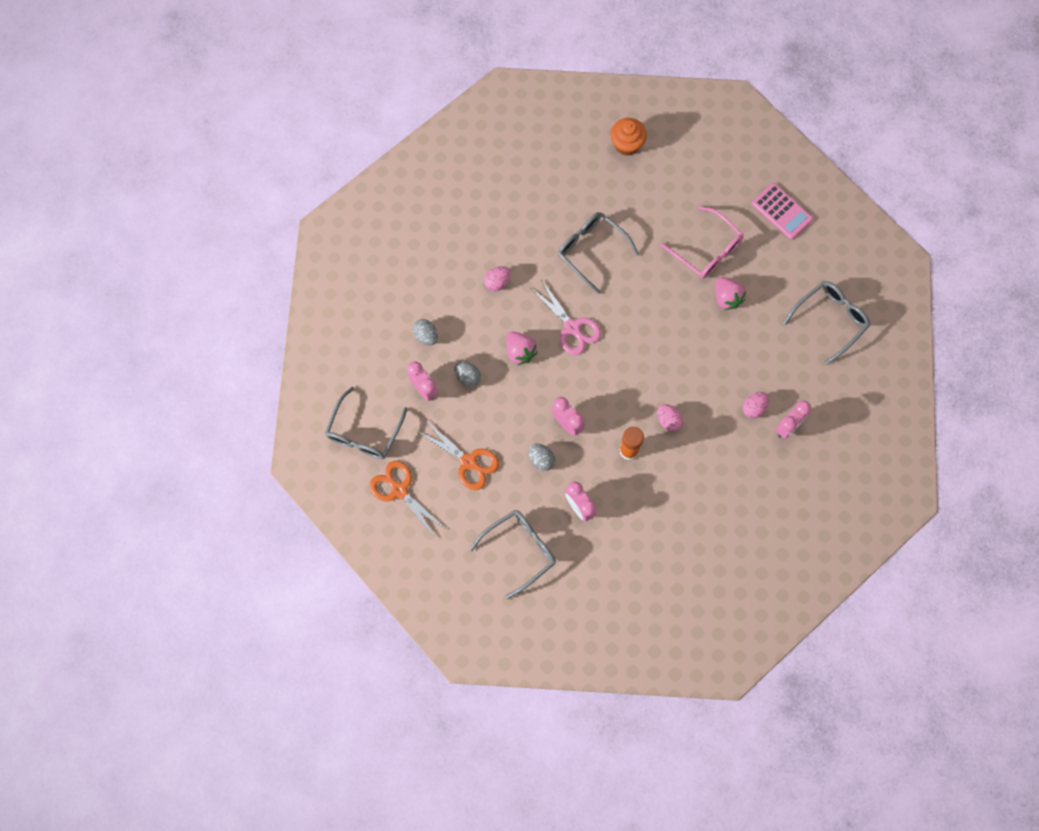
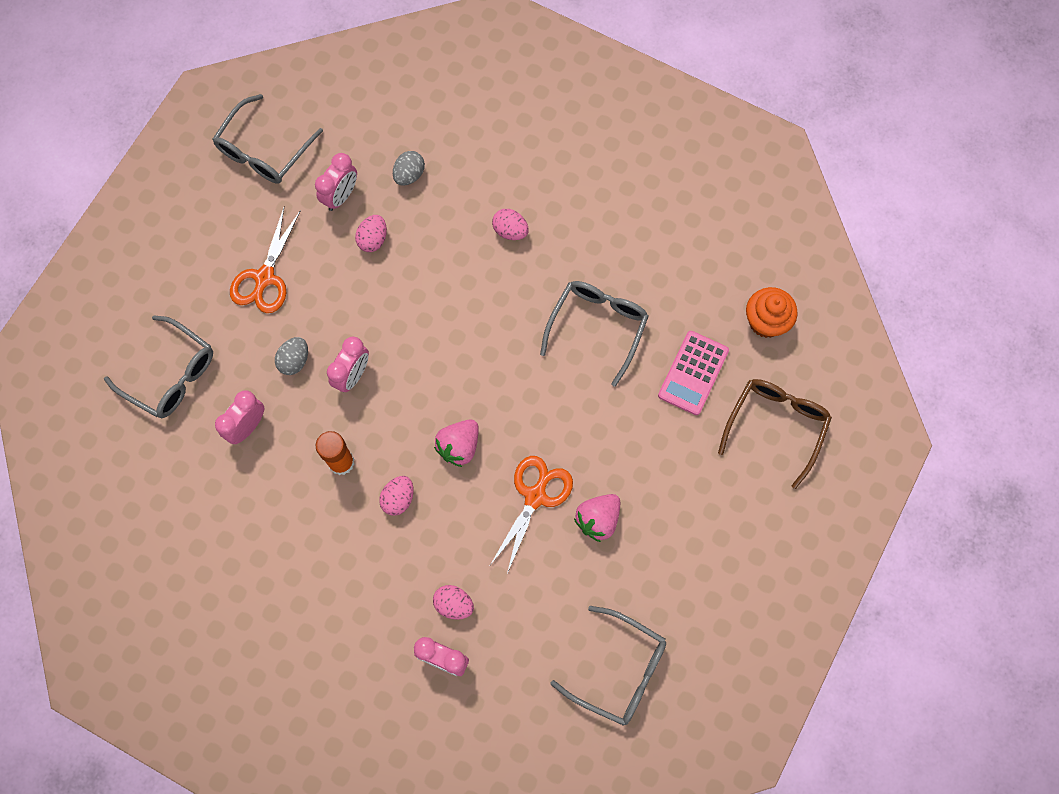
camera: 70 degrees right, 0 degrees up
(364, 432) = (264, 150): grey glasses -> grey glasses turned 60 degrees counterclockwise
(399, 490) = (204, 213): orange scissors -> orange scissors (535, 496)
(467, 377) = (373, 239): grey egg -> pink egg
(520, 352) = (428, 288): pink strawberry -> pink strawberry (459, 446)
(572, 327) = (483, 339): pink scissors -> none
(701, 166) = (776, 426): none -> brown glasses
(707, 250) = (657, 472): pink glasses -> none
(782, 211) = (754, 554): pink calculator -> pink calculator (693, 373)

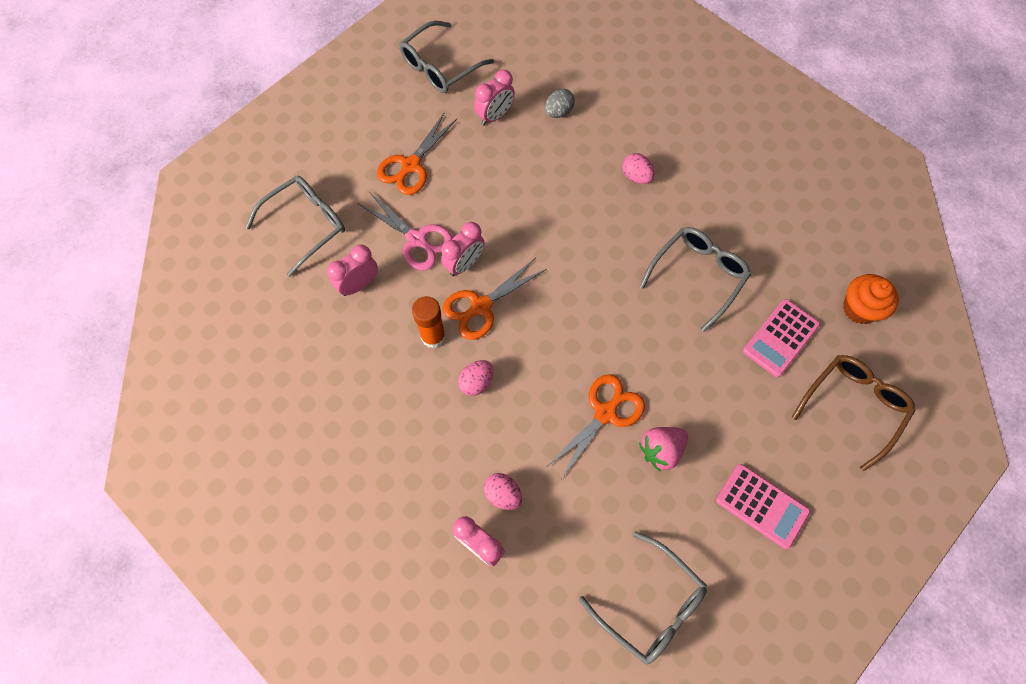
camera: 15 degrees right, 5 degrees down
(170, 374) = (306, 225): grey glasses -> grey glasses turned 90 degrees counterclockwise
(294, 361) = (416, 239): grey egg -> pink scissors
(373, 239) = (513, 156): pink egg -> none
(382, 417) = (481, 306): none -> orange scissors
(459, 446) = (544, 349): pink strawberry -> none
(705, 548) = (762, 506): none -> pink calculator

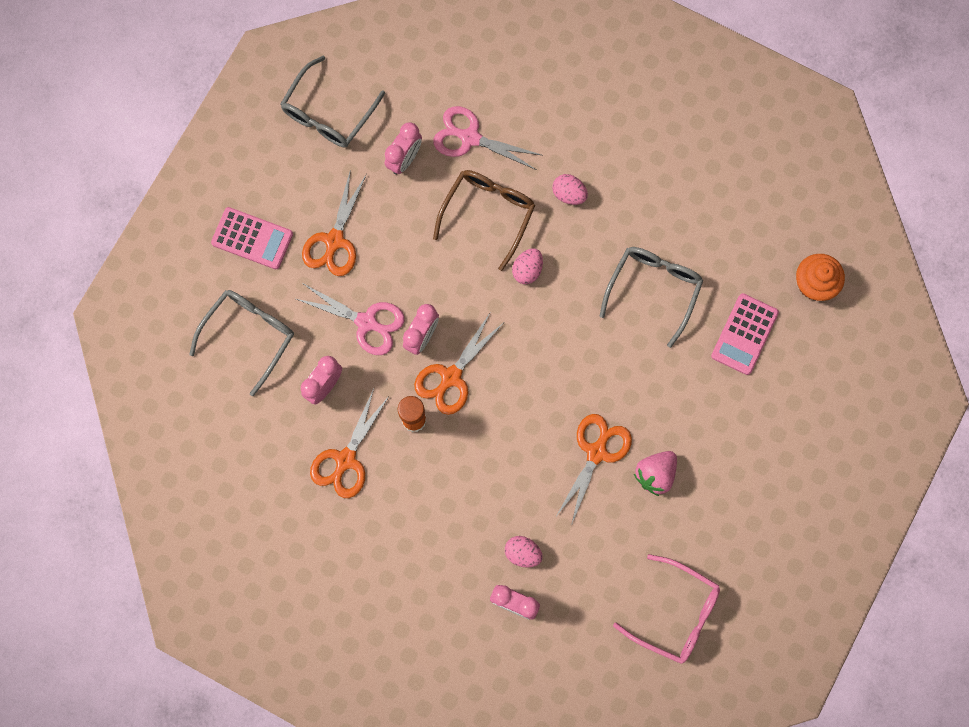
camera: 15 degrees left, 10 degrees up
(355, 356) = (345, 459): none -> orange scissors
(476, 382) = (468, 454): pink egg -> pink egg (527, 270)
(558, 112) = (470, 137): grey egg -> pink scissors
(650, 604) = (675, 613): grey glasses -> pink glasses
(762, 506) = (755, 501): pink calculator -> pink calculator (252, 238)
(853, 406) = (822, 385): brown glasses -> brown glasses (488, 214)

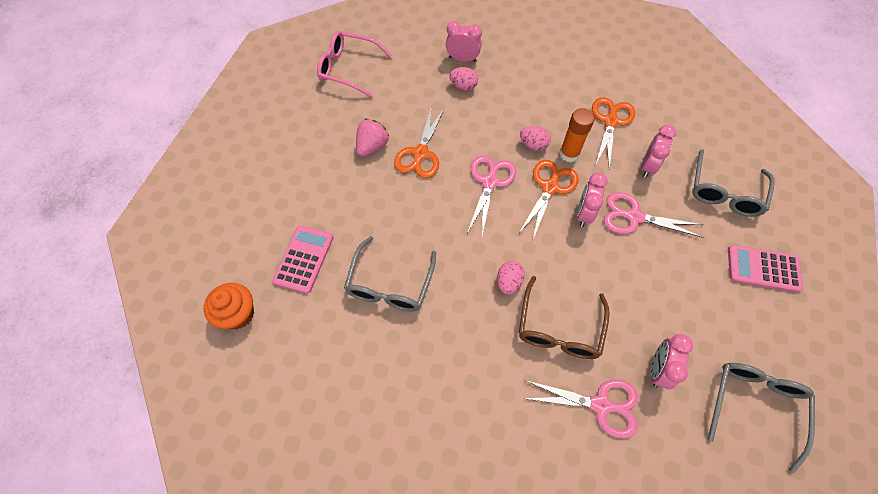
camera: 170 degrees right, 15 degrees down
(334, 240) = (690, 279): orange scissors -> none
(520, 396) = (489, 182): none -> pink scissors
(569, 194) = (486, 362): pink egg -> pink egg (533, 145)

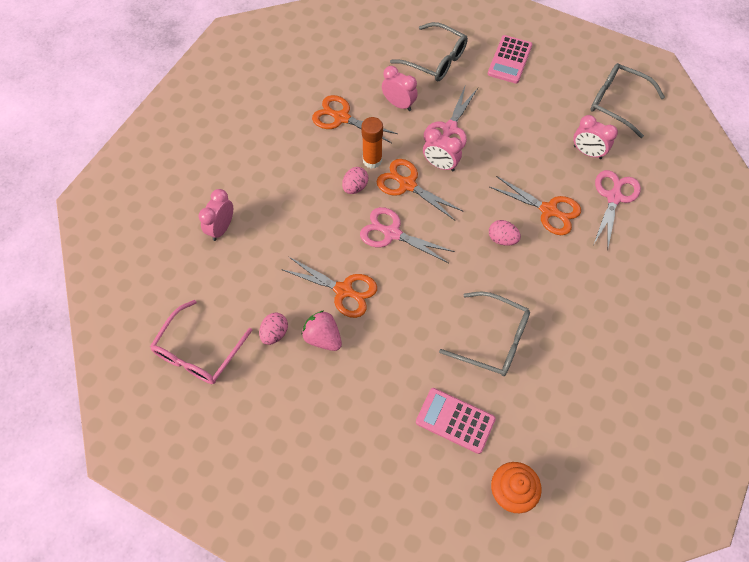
camera: 80 degrees left, 0 degrees up
(463, 86) = (261, 234): pink egg -> pink egg (274, 333)
(559, 328) = (548, 210): brown glasses -> orange scissors

